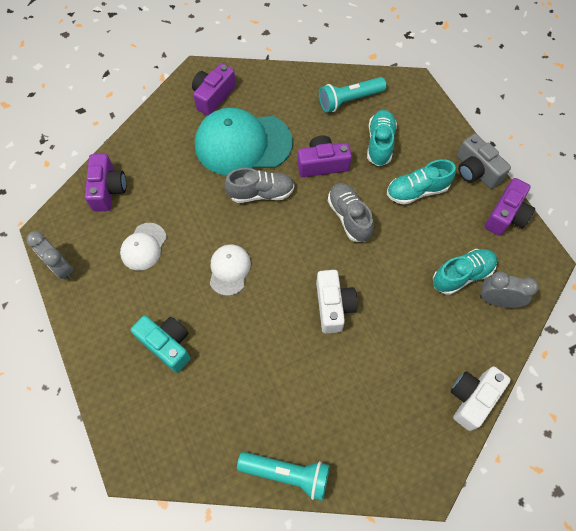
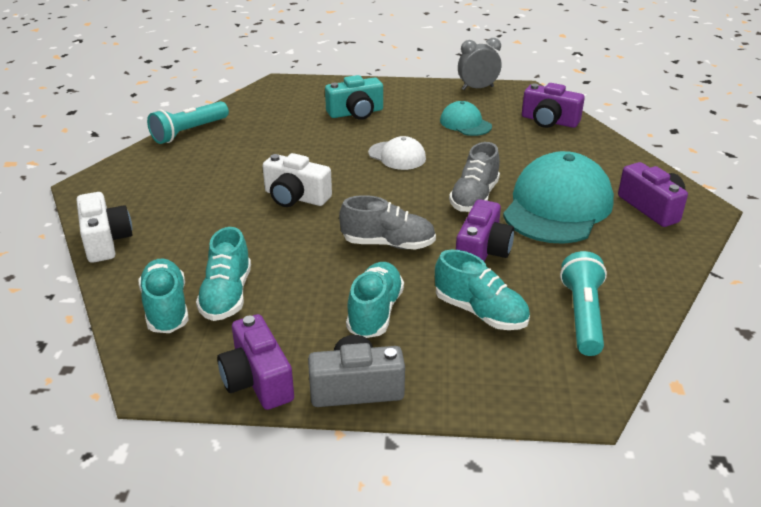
camera: 120 degrees right, 30 degrees down
(143, 246) = (465, 123): white cap -> turquoise cap
(497, 300) = (166, 308): grey clock -> turquoise shoe

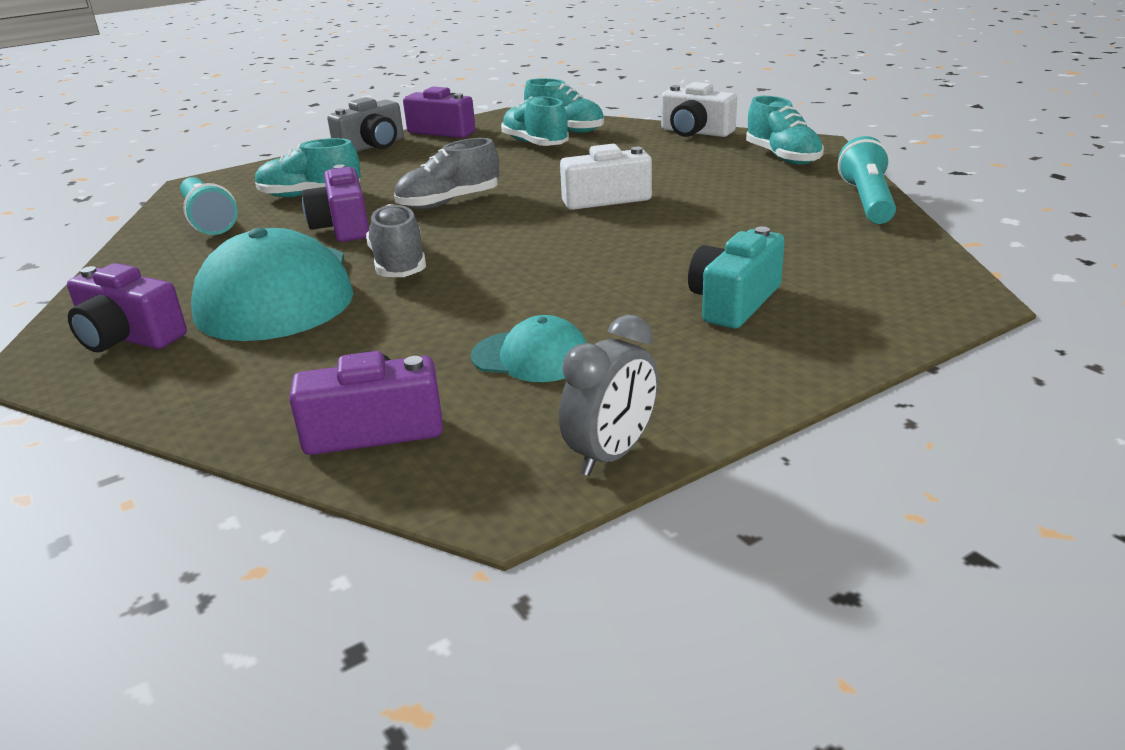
camera: 145 degrees right, 5 degrees down
(375, 312) = (403, 170): turquoise shoe -> turquoise shoe (782, 157)
(397, 156) = (564, 271): white cap -> none

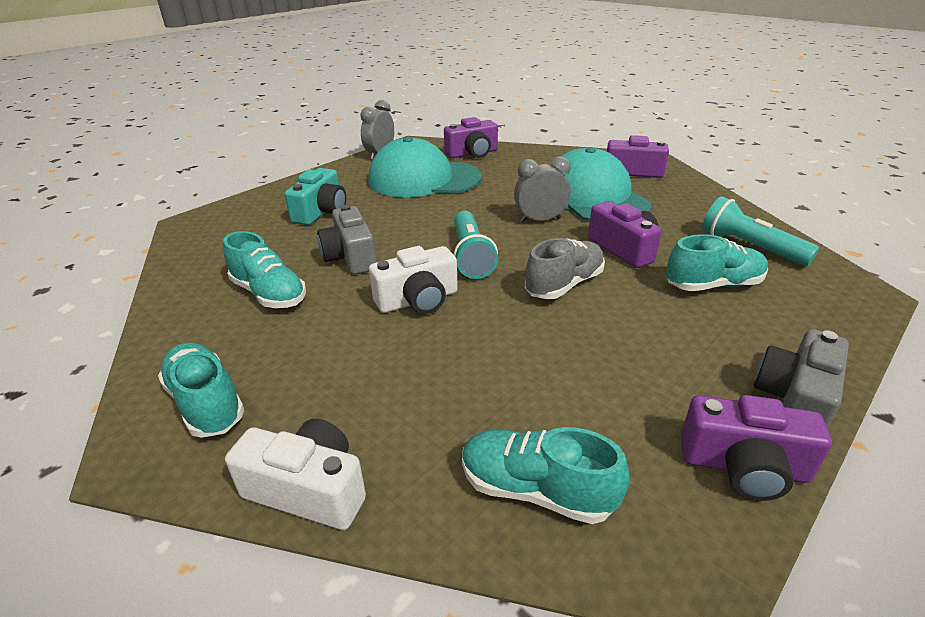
camera: 165 degrees right, 5 degrees up
(399, 264) = (540, 220): grey shoe -> grey clock
(531, 357) = (424, 179): turquoise cap -> turquoise cap, size x1.99
(535, 144) = (555, 424): turquoise shoe -> turquoise shoe (269, 294)
(678, 238) = (350, 257): none -> grey camera
(867, 201) = (171, 314): turquoise flashlight -> turquoise flashlight (471, 256)

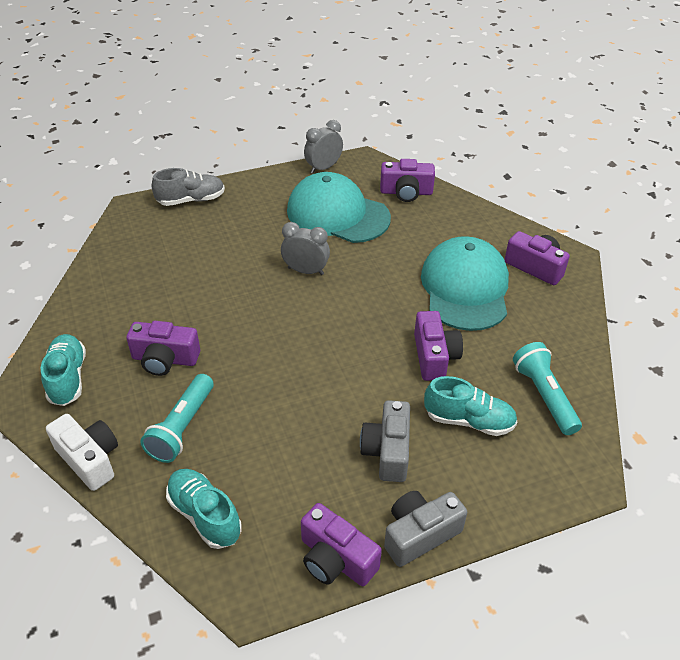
camera: 25 degrees right, 10 degrees up
(269, 294) = (148, 302): turquoise shoe -> none
(321, 212) = (231, 227): turquoise camera -> none
(334, 339) = (165, 359): none -> purple camera
(350, 257) = (221, 286): grey camera -> grey camera (387, 451)
(418, 300) = (239, 347): white camera -> none
(471, 256) = (308, 318): turquoise flashlight -> turquoise flashlight (182, 427)
(540, 220) = (394, 299): grey clock -> grey clock (305, 271)
(564, 284) = (354, 374): grey shoe -> grey shoe (191, 200)

